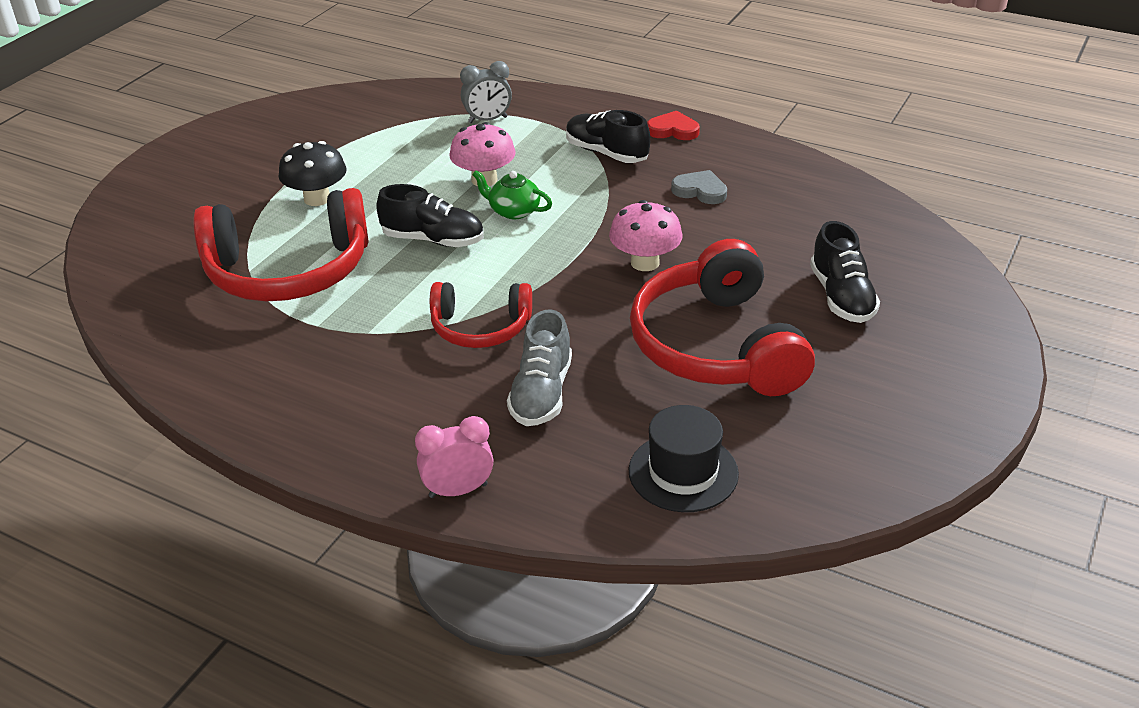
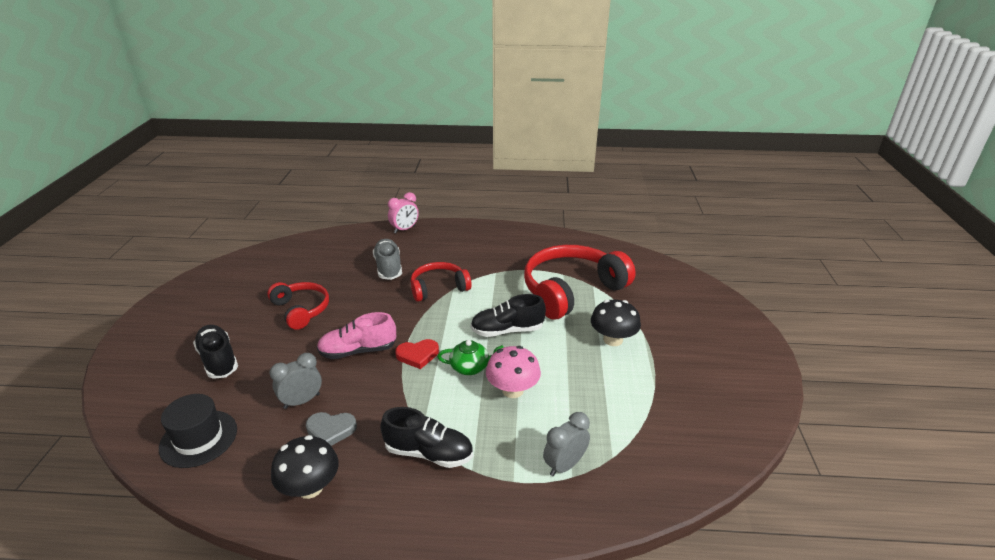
camera: 155 degrees right, 5 degrees down
(645, 263) = (358, 351): pink mushroom -> pink shoe
(673, 130) = (374, 510): red heart -> red heart (417, 355)
(683, 472) = (310, 254): black hat -> black hat (199, 438)
(716, 346) = (301, 310): red headphones -> red headphones, size x0.57
(728, 155) = (310, 487): none -> black mushroom
(729, 224) = (302, 401): none -> grey clock

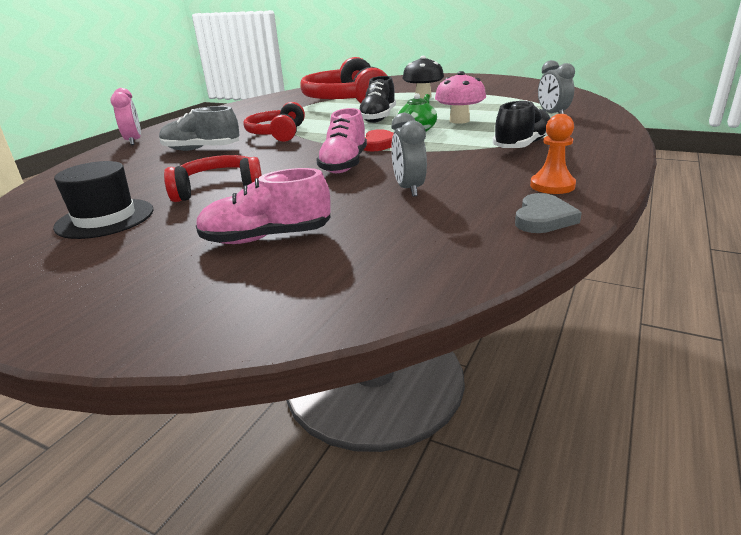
camera: 65 degrees left, 5 degrees down
(199, 438) = (437, 245): black hat -> black hat (105, 218)
(218, 360) = (267, 238): black shoe -> pink shoe
(310, 487) = (552, 186): black mushroom -> orange pawn
(331, 430) = (469, 177): grey heart -> grey heart (543, 218)

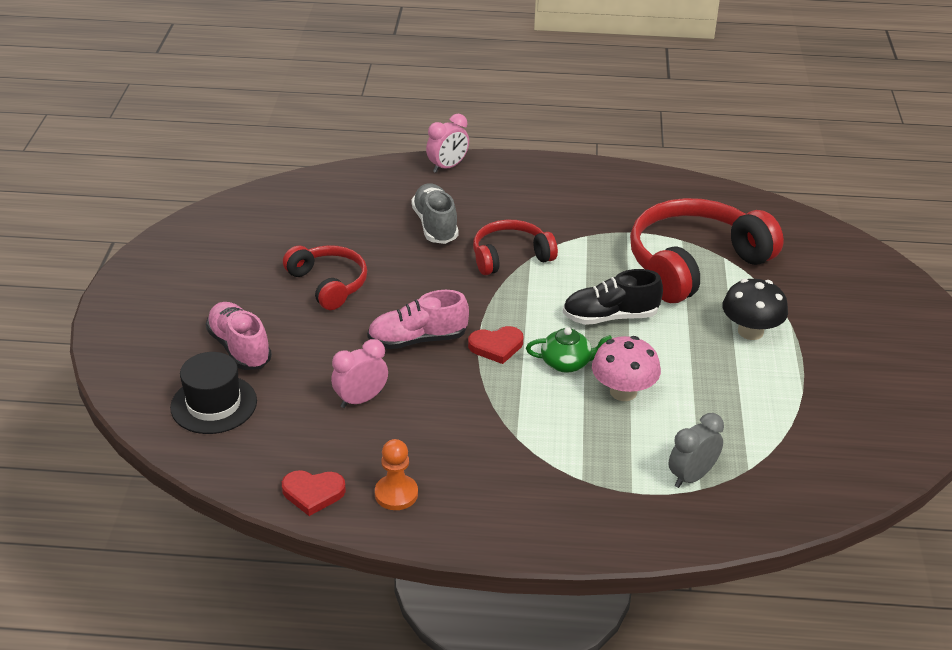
camera: 65 degrees right, 10 degrees up
(105, 218) = (254, 251): black hat -> black hat (214, 404)
(409, 189) = (361, 399): grey clock -> pink clock
(522, 145) = (528, 460): black shoe -> none
(543, 218) = (313, 493): grey heart -> red heart

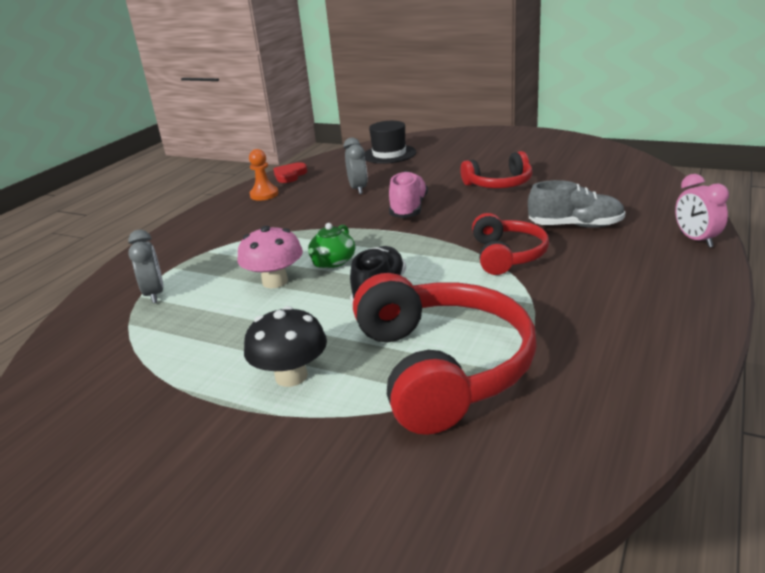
camera: 115 degrees right, 10 degrees down
(239, 348) = (439, 159): pink shoe -> none
(361, 399) = (358, 189): pink clock -> grey clock
(496, 346) = (378, 236): red heart -> none

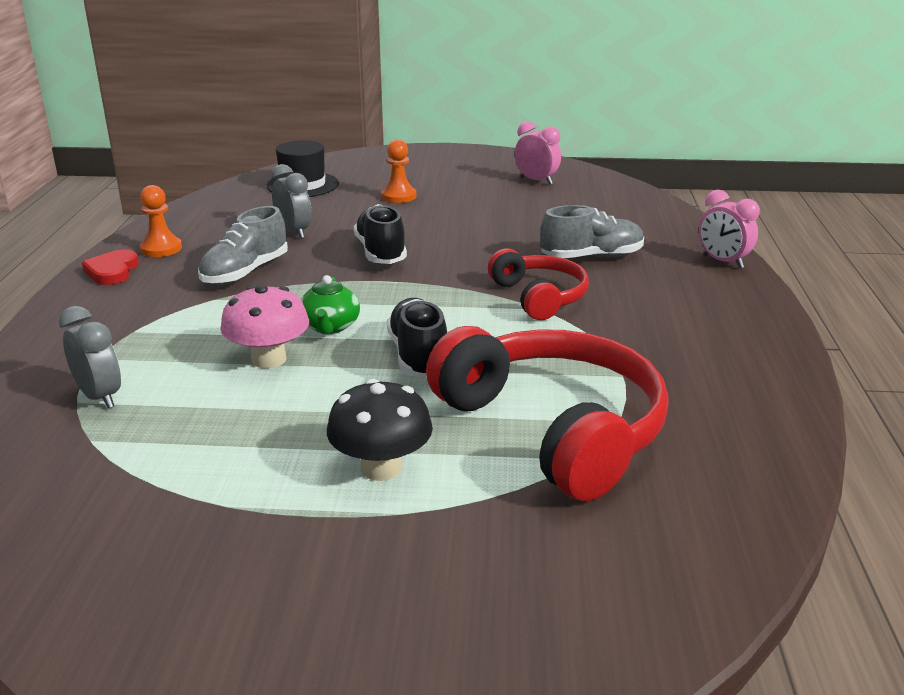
camera: 25 degrees left, 0 degrees up
(290, 175) = (179, 220): red heart -> red heart (112, 271)
(305, 216) = (245, 272): none -> grey shoe
(409, 209) = (381, 252): pink shoe -> black shoe
(452, 166) = (398, 196): none -> orange pawn
(499, 184) = (472, 214): red headphones -> none
(572, 159) = (536, 181): none -> pink clock

